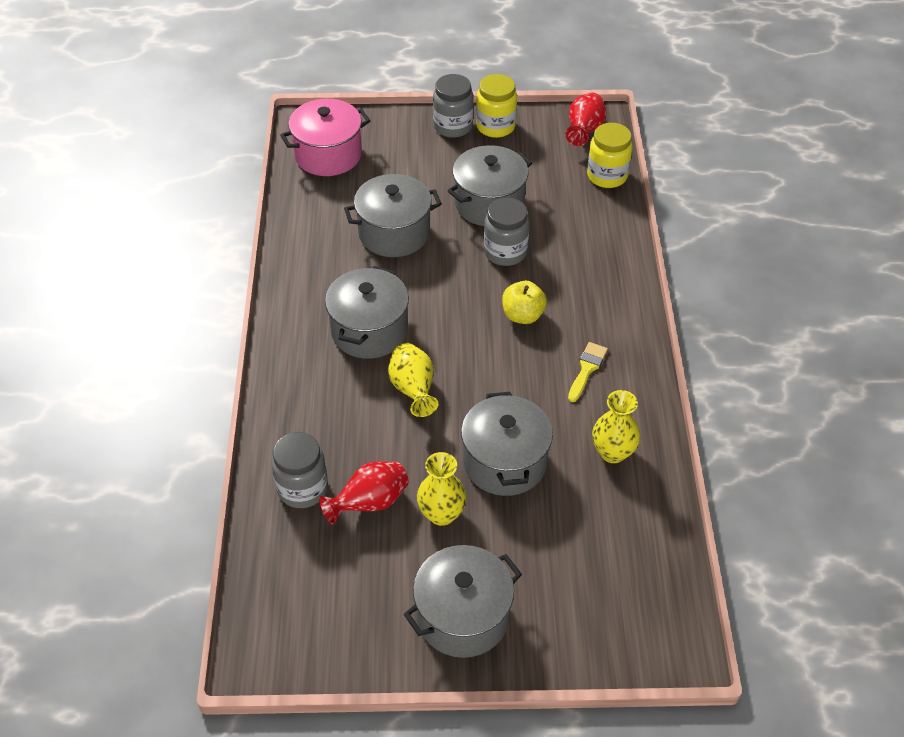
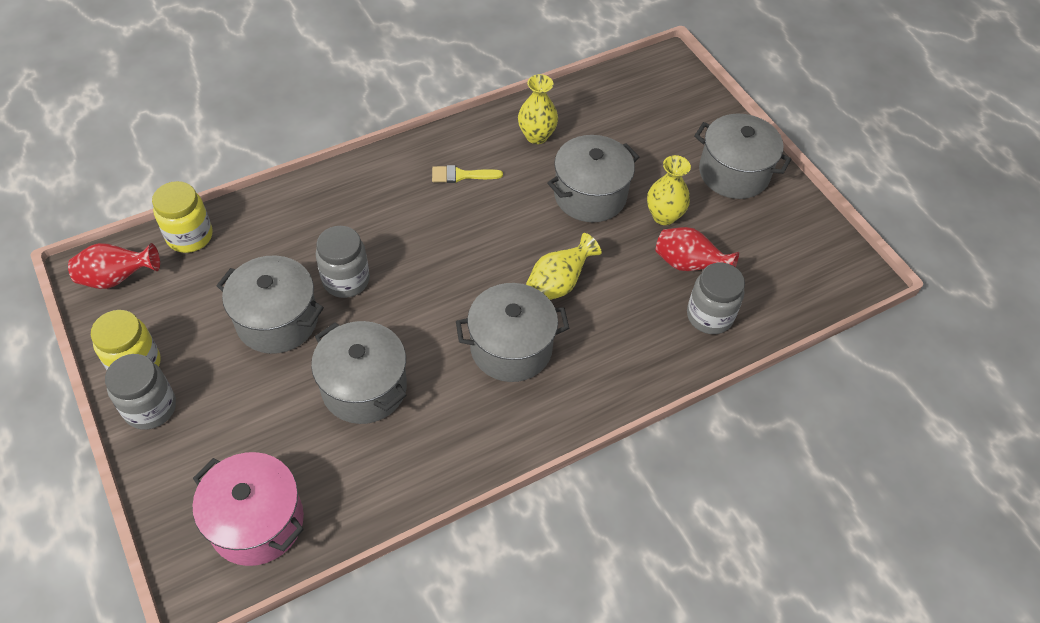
camera: 120 degrees left, 5 degrees up
(523, 315) = (424, 238): yellow apple -> none

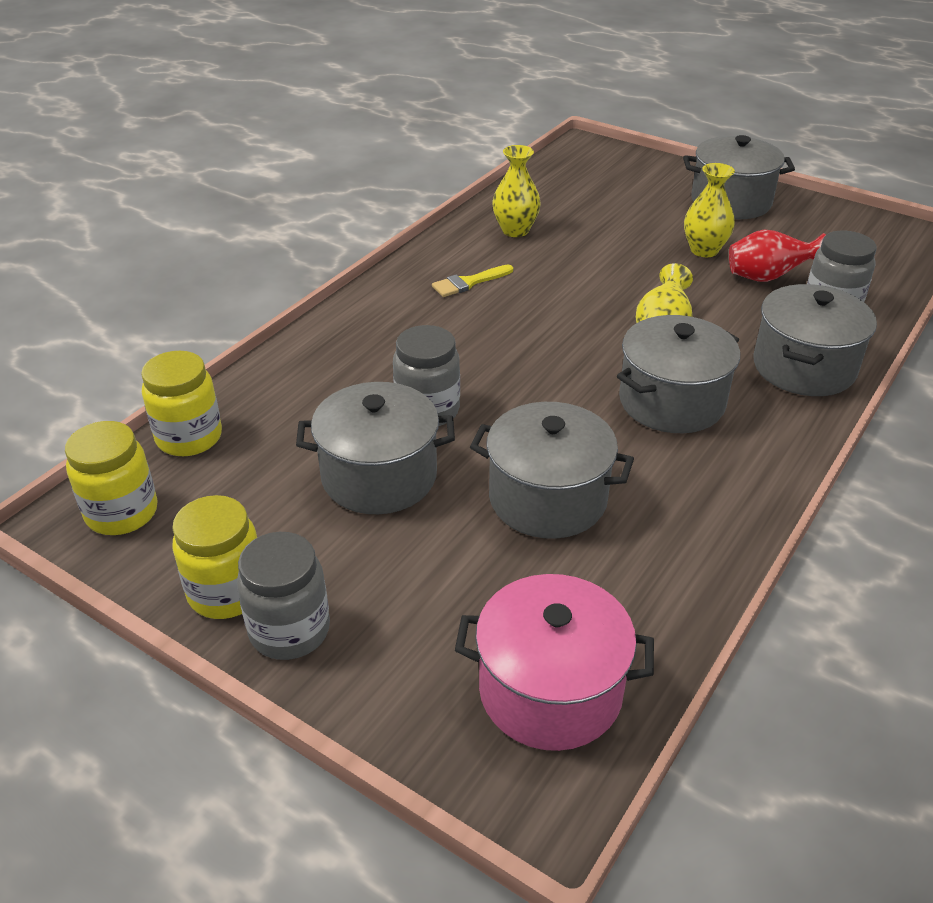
camera: 25 degrees left, 15 degrees down
(117, 278) = (122, 513): red vase -> yellow jar
(590, 195) = (617, 257): grey pot -> grey pot (804, 367)

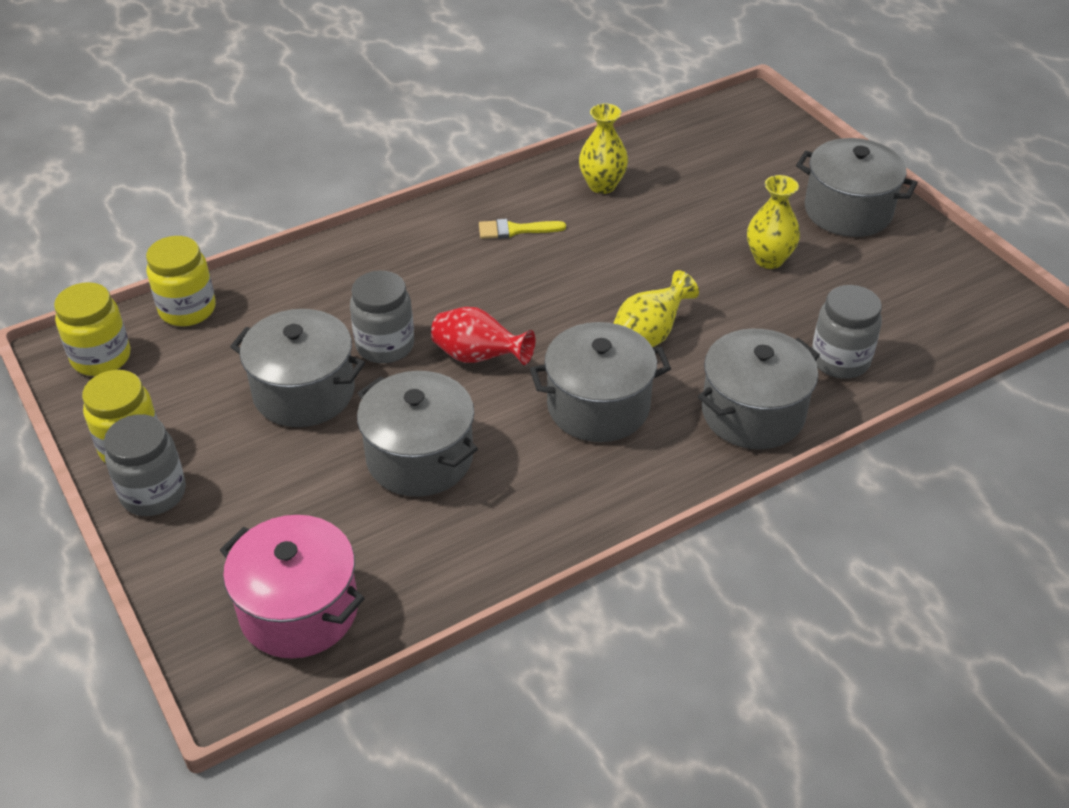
camera: 25 degrees right, 5 degrees up
(768, 277) = (806, 308): red vase -> red vase (478, 357)

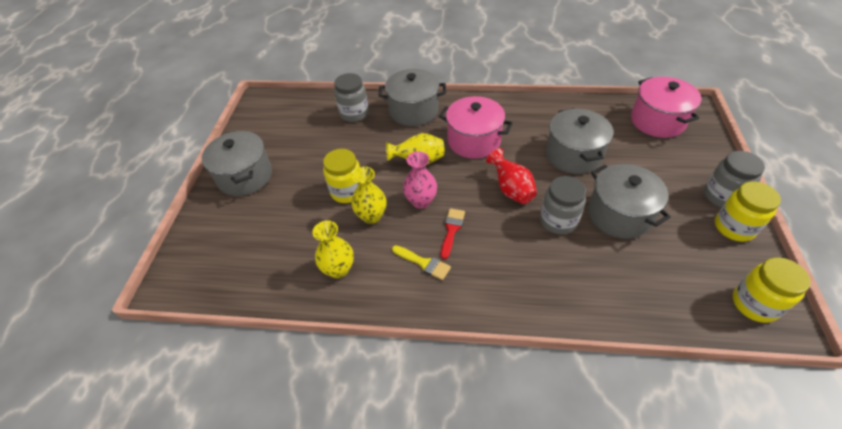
camera: 140 degrees left, 5 degrees up
(187, 309) = (682, 315): yellow jar -> yellow jar (347, 191)
(515, 274) = (451, 230): none -> red brush
(587, 287) = (421, 201): none -> pink vase
(598, 406) = (474, 141): grey pot -> pink pot
(769, 259) = (317, 170): yellow vase -> yellow vase (371, 216)

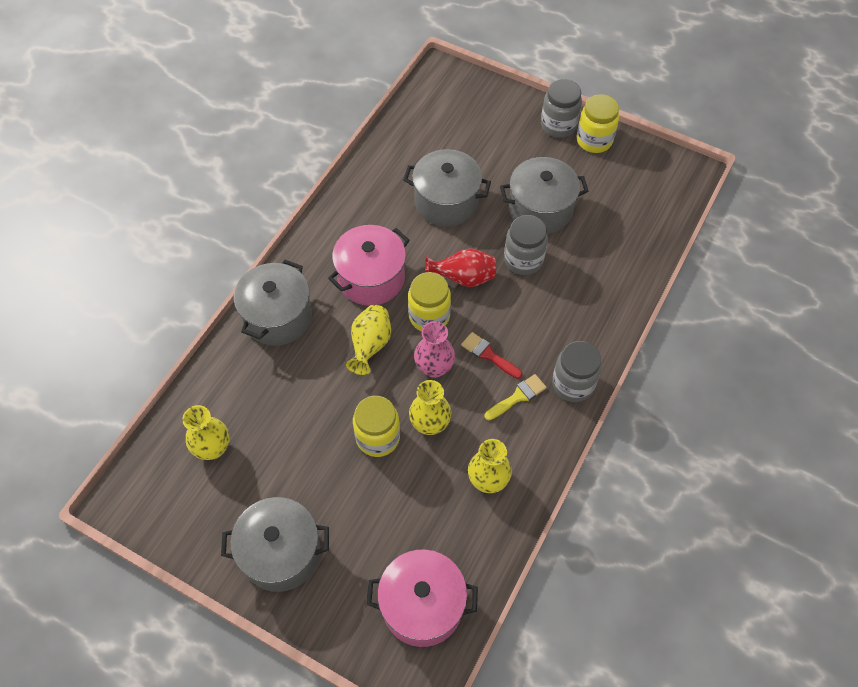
camera: 70 degrees left, 10 degrees up
(306, 120) = (213, 448): none -> yellow vase
(354, 113) = (237, 386): grey jar -> grey jar (573, 384)
(657, 121) = (441, 109): pink pot -> pink pot (422, 605)
(754, 304) = (667, 177): yellow jar -> yellow jar (429, 316)

